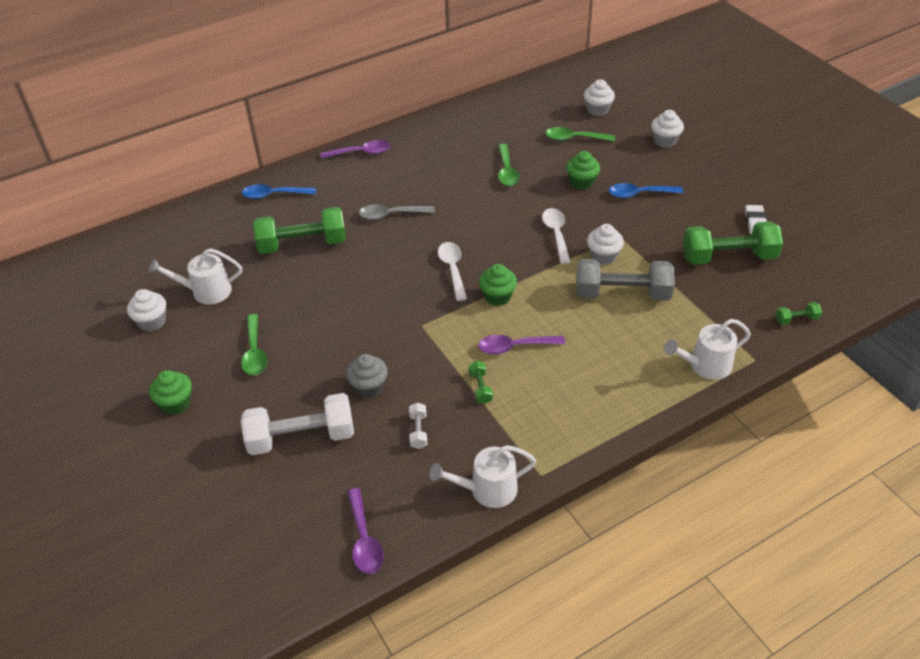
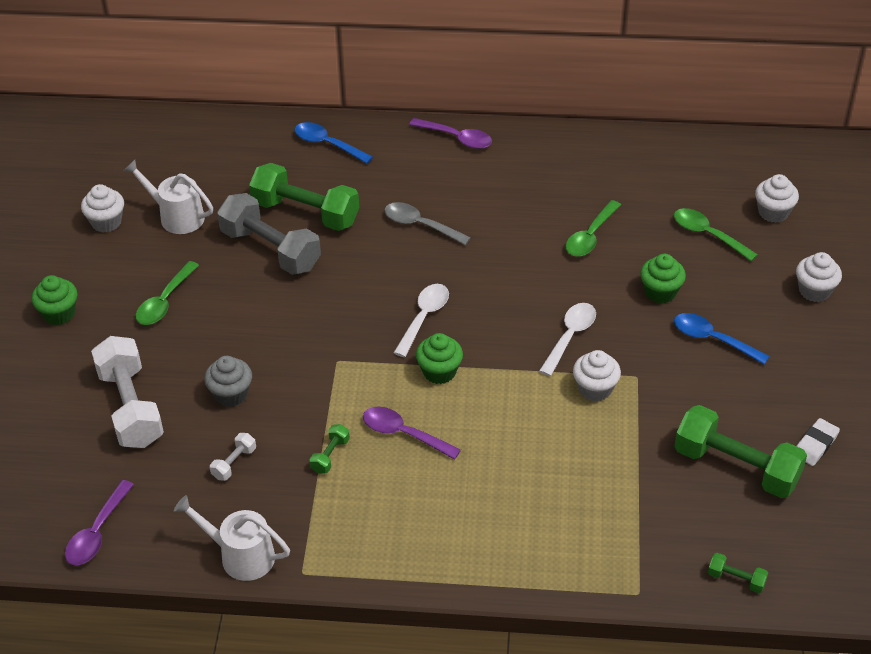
camera: 35 degrees right, 0 degrees up
(301, 437) = (131, 407): white dumbbell -> white dumbbell turned 45 degrees clockwise
(622, 293) = (572, 441): grey dumbbell -> grey dumbbell (271, 249)
(705, 365) = (577, 567): white watering can -> none

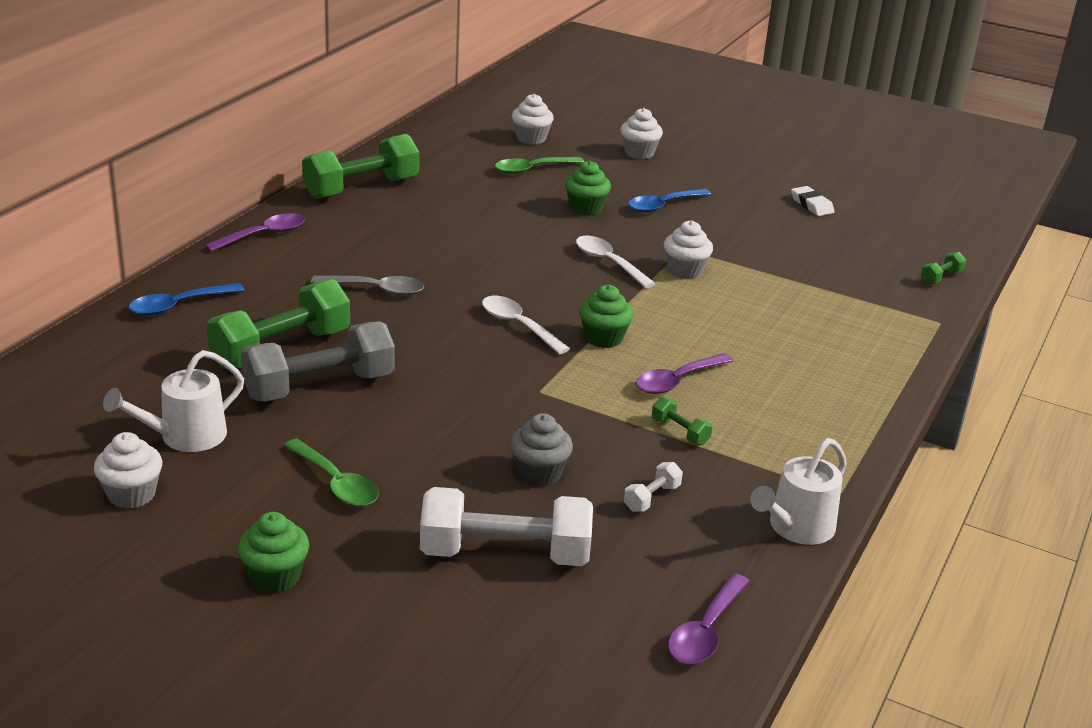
camera: 70 degrees left, 15 degrees down
(97, 532) = (705, 631): purple spoon -> purple spoon turned 75 degrees clockwise
(234, 463) = (651, 498): white dumbbell -> white dumbbell turned 75 degrees clockwise
(420, 225) = (376, 290): grey spoon -> grey spoon turned 135 degrees counterclockwise
(590, 236) = (483, 216): green spoon -> none
(736, 467) = (817, 241): green dumbbell -> green dumbbell (361, 188)

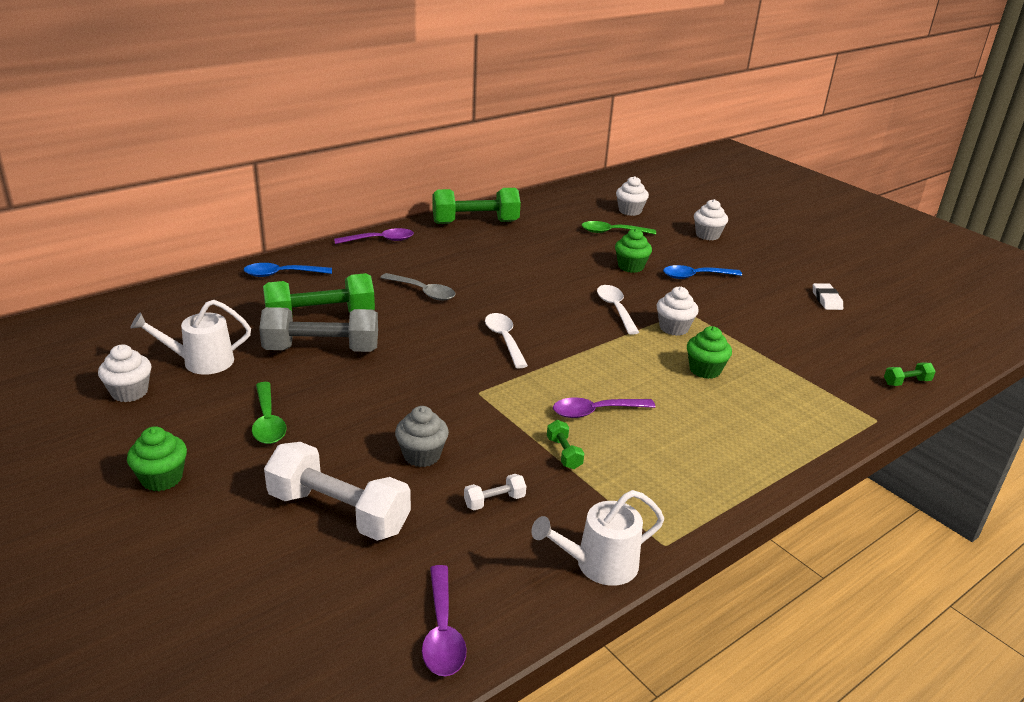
camera: 25 degrees right, 0 degrees up
(603, 338) = (563, 364): green cupcake -> green cupcake (705, 370)
(705, 631) = (442, 632): purple spoon -> purple spoon turned 60 degrees counterclockwise

